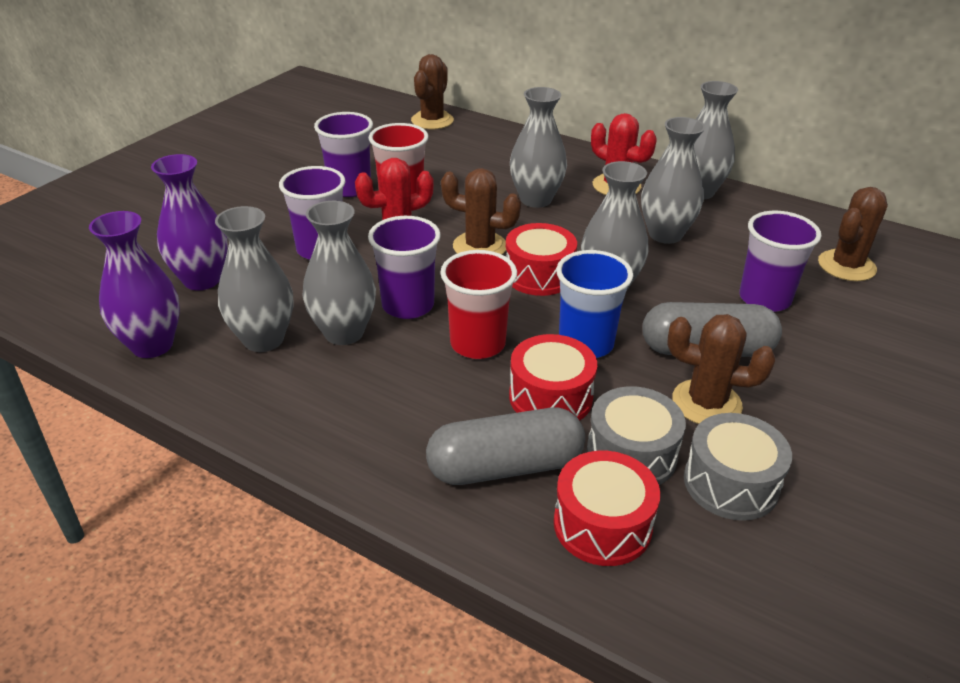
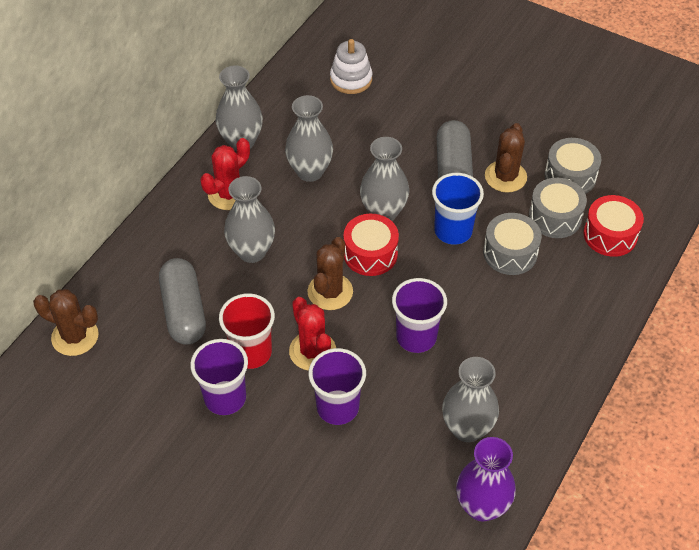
camera: 90 degrees left, 15 degrees up
(202, 280) = (389, 492): purple vase -> none
(344, 333) = (454, 376): grey vase -> none
(477, 344) = (459, 292): red cup -> none
(505, 467) = (575, 277): grey capsule -> grey capsule (184, 311)
(550, 397) = (510, 253): red drum -> grey drum
(764, 299) = (394, 130): purple cup -> none
(846, 266) = (351, 79): brown cactus -> white stacking toy

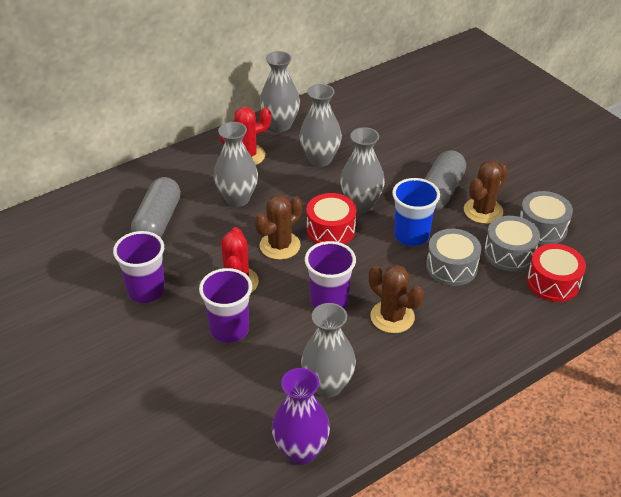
camera: 25 degrees right, 10 degrees down
(75, 336) = (68, 212): brown cactus -> brown cactus (392, 317)
(251, 352) = (188, 267): red cup -> none
(351, 79) = (395, 108): white stacking toy -> none

